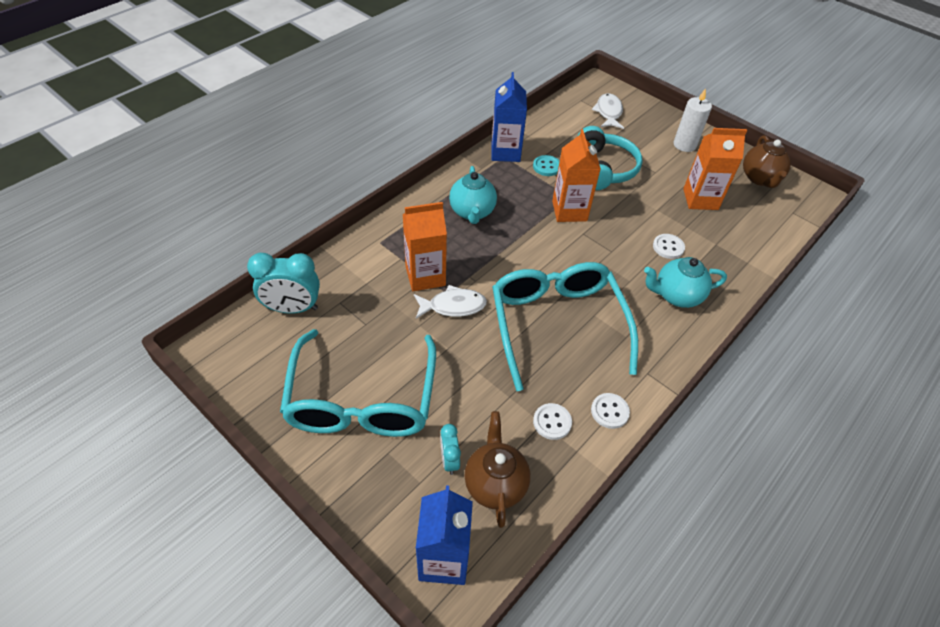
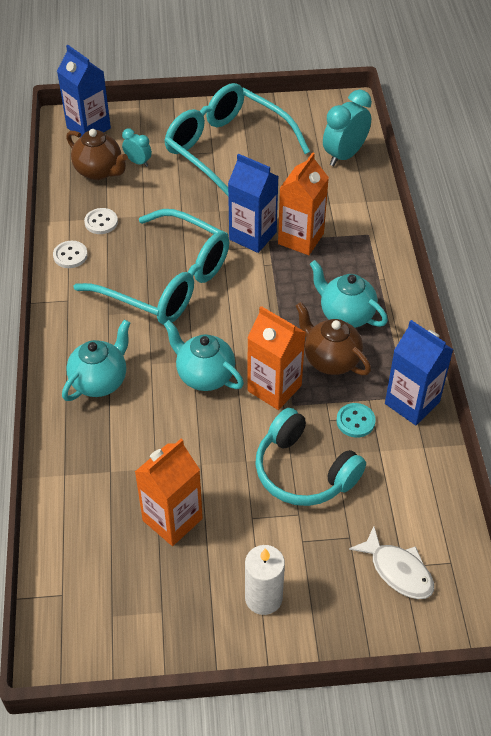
camera: 135 degrees right, 0 degrees up
(453, 306) = (252, 236): white fish -> blue carton
(603, 247) = (204, 376): none -> turquoise teapot
(668, 247) = (150, 426): white button -> none
(760, 178) = (135, 621): brown teapot -> brown teapot (330, 360)

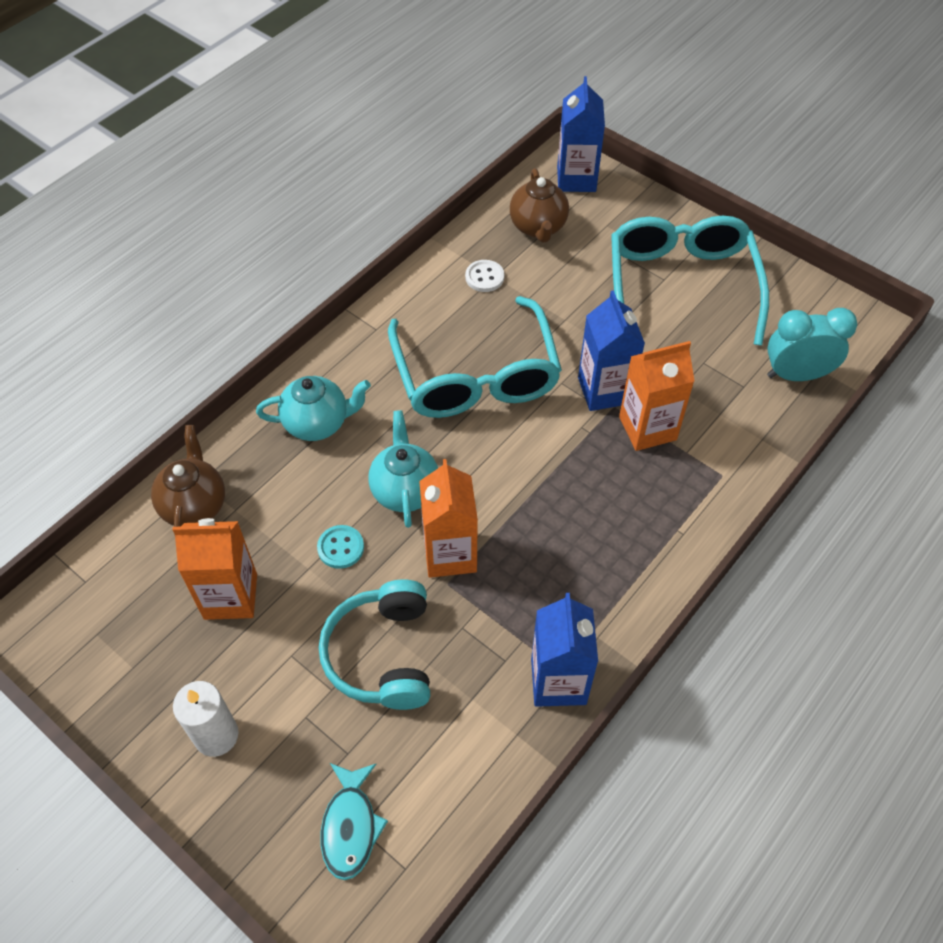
camera: 45 degrees right, 5 degrees up
(70, 255) = (424, 289): white button -> none
(138, 162) = (582, 242): turquoise clock -> none
(330, 360) = (532, 571): brown teapot -> brown teapot (194, 505)
(346, 315) = (600, 539): turquoise teapot -> none
(355, 421) = (484, 650): turquoise button -> turquoise button (340, 548)
(398, 570) = (350, 826): white fish -> turquoise fish

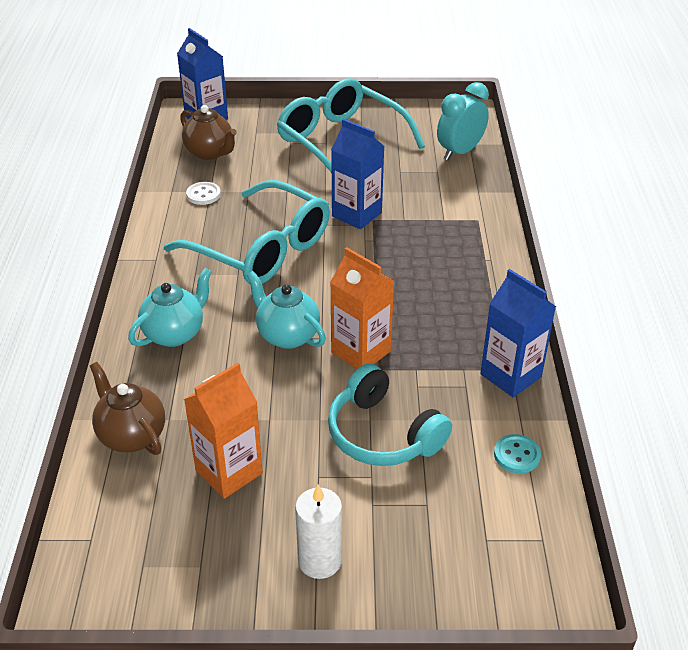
camera: 40 degrees left, 15 degrees down
(340, 548) = (279, 393): turquoise button -> turquoise button (516, 455)
(350, 826) = (479, 543): turquoise fish -> none
(647, 428) = (406, 220): orange carton -> none

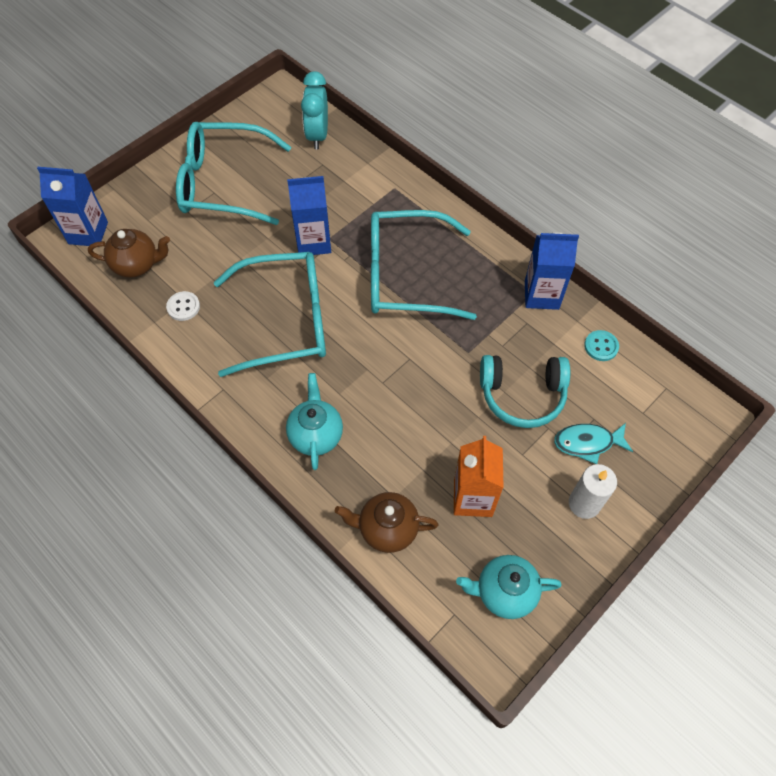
camera: 45 degrees left, 20 degrees up
(287, 335) = (387, 375): turquoise teapot -> turquoise teapot (504, 592)
(361, 352) = (444, 349): orange carton -> none
(392, 517) = (587, 443): none -> turquoise fish
(401, 282) = (405, 276): none -> turquoise glasses

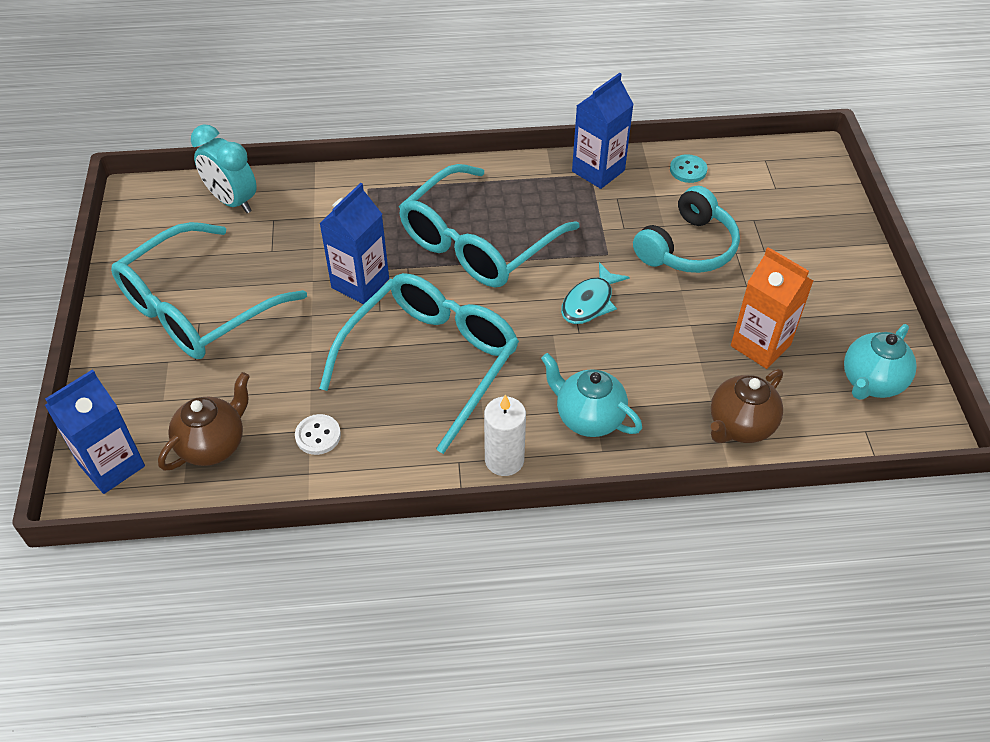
camera: 50 degrees left, 10 degrees down
(584, 503) = (829, 277): white candle -> white candle (504, 460)
(587, 443) = (773, 238): turquoise fish -> turquoise fish (590, 302)

